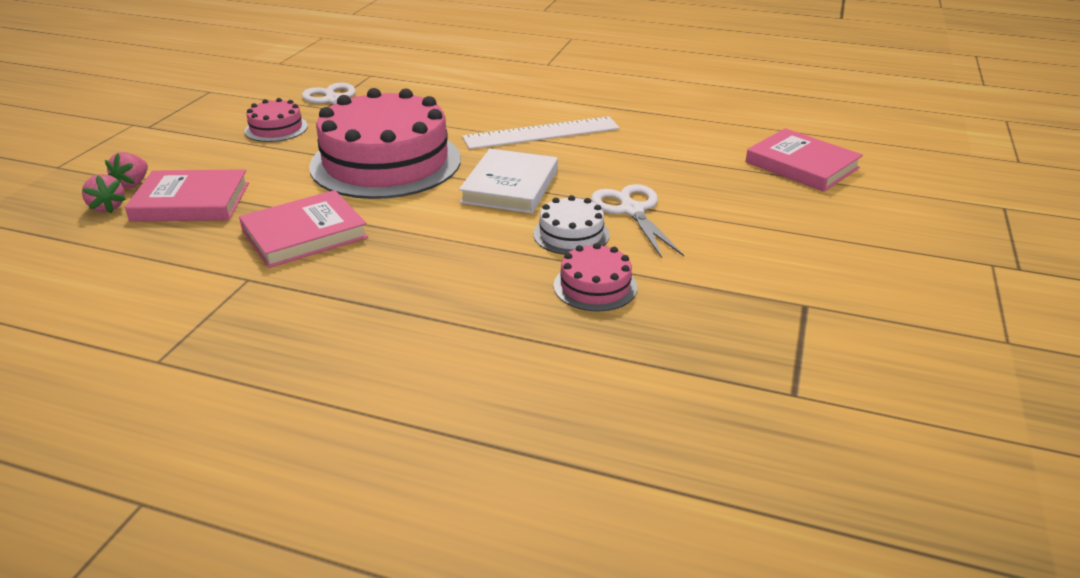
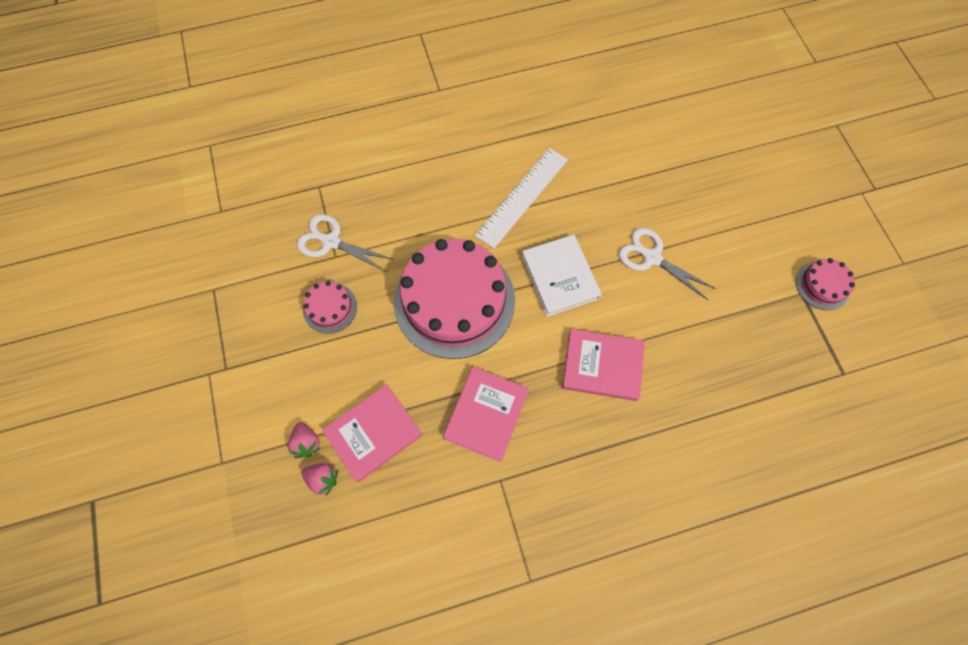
camera: 35 degrees left, 35 degrees up
(571, 234) = (639, 306): white cake -> none
(595, 286) = (692, 349): pink cake -> pink cake (822, 285)
(801, 165) = (707, 140): pink book -> pink book (602, 366)

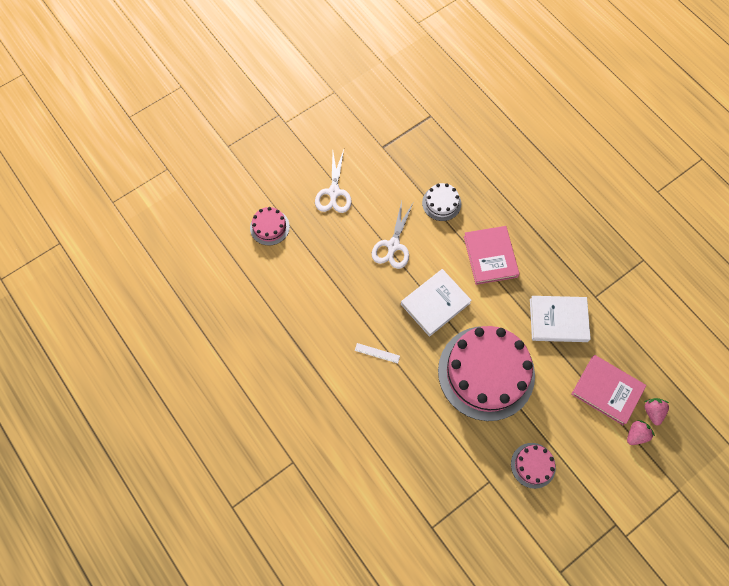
camera: 110 degrees left, 0 degrees up
(331, 241) = (478, 491): white scissors -> white scissors (334, 192)
(486, 414) = (558, 320): pink book -> white book
(522, 197) = (377, 353): white ruler -> white ruler, size x0.42
(697, 335) = (441, 203): none -> white cake
(822, 285) = (371, 136): pink cake -> pink cake (269, 227)

